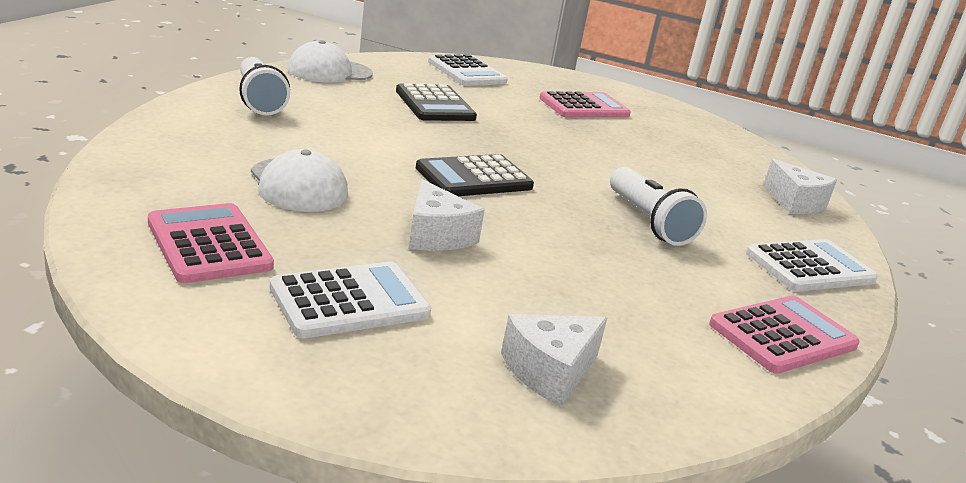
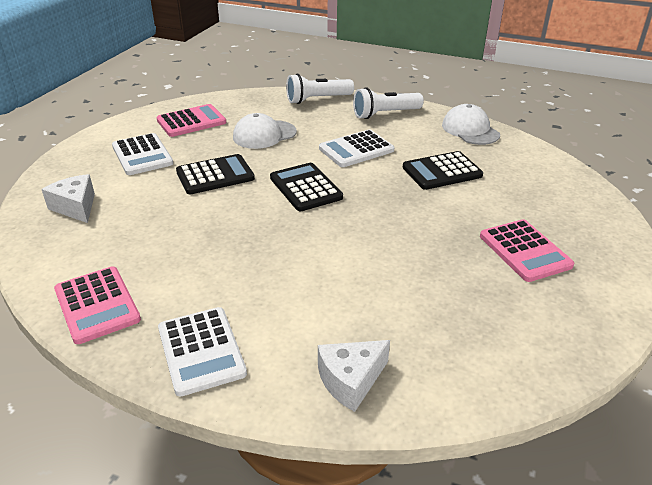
camera: 95 degrees right, 10 degrees up
(436, 235) = (215, 175): white cheese -> black calculator
(466, 72) = (551, 185): white calculator -> white calculator (356, 149)
(649, 222) = (263, 263): white flashlight -> white flashlight (317, 99)

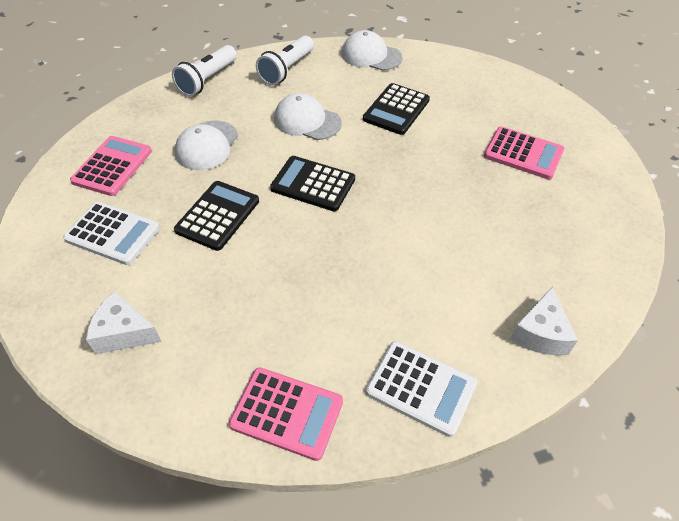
camera: 40 degrees left, 15 degrees up
(356, 149) = (307, 121): white calculator -> white cap

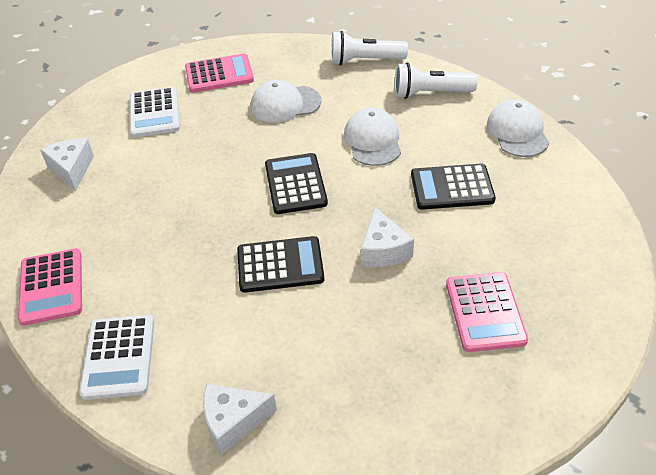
camera: 60 degrees right, 5 degrees down
(218, 216) = (213, 152): black calculator -> black calculator (280, 265)
(429, 172) = (383, 250): none -> white cheese

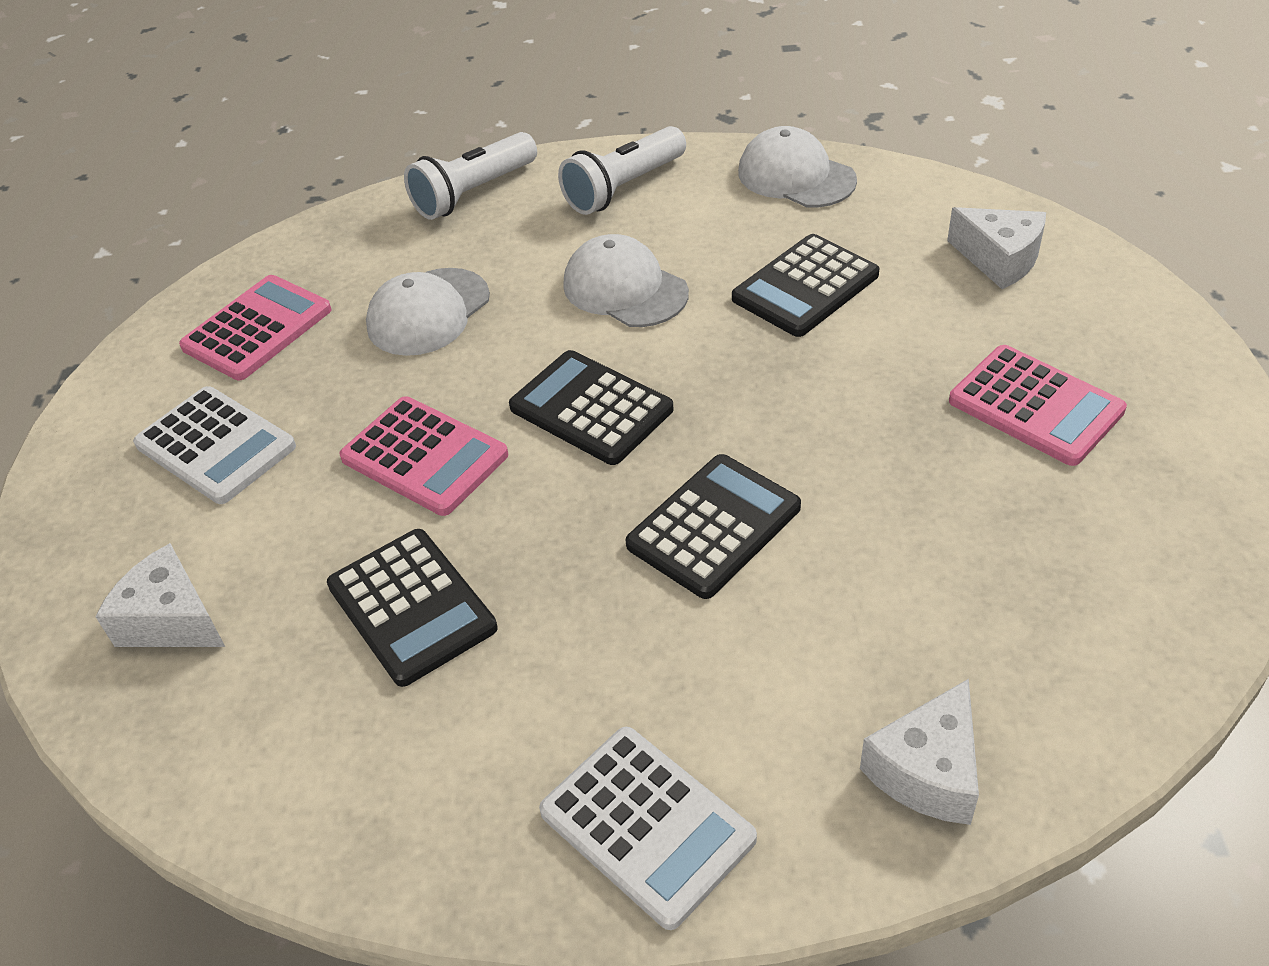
camera: 40 degrees left, 0 degrees up
(51, 287) = (387, 817): pink calculator -> pink calculator (424, 457)
(143, 218) = (411, 607): none -> black calculator
(383, 250) = (823, 416): white cheese -> white cheese (999, 259)

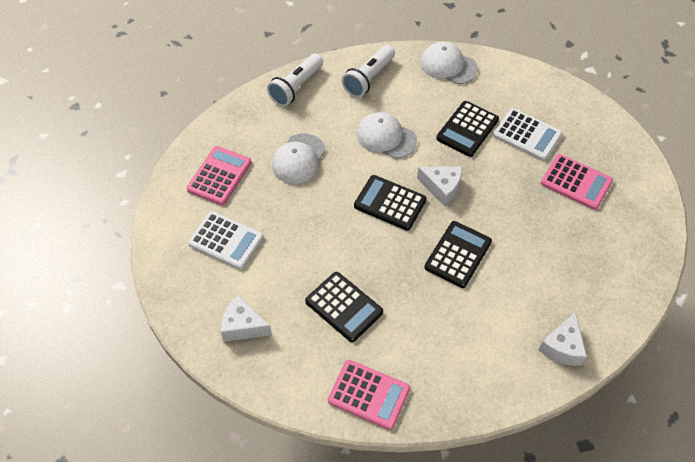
camera: 15 degrees left, 10 degrees up
(424, 457) = (324, 235): pink calculator -> pink calculator (369, 395)
(647, 825) = (465, 383): white calculator -> white calculator (527, 135)
(999, 259) = (549, 106): white cheese -> white cheese (442, 188)

